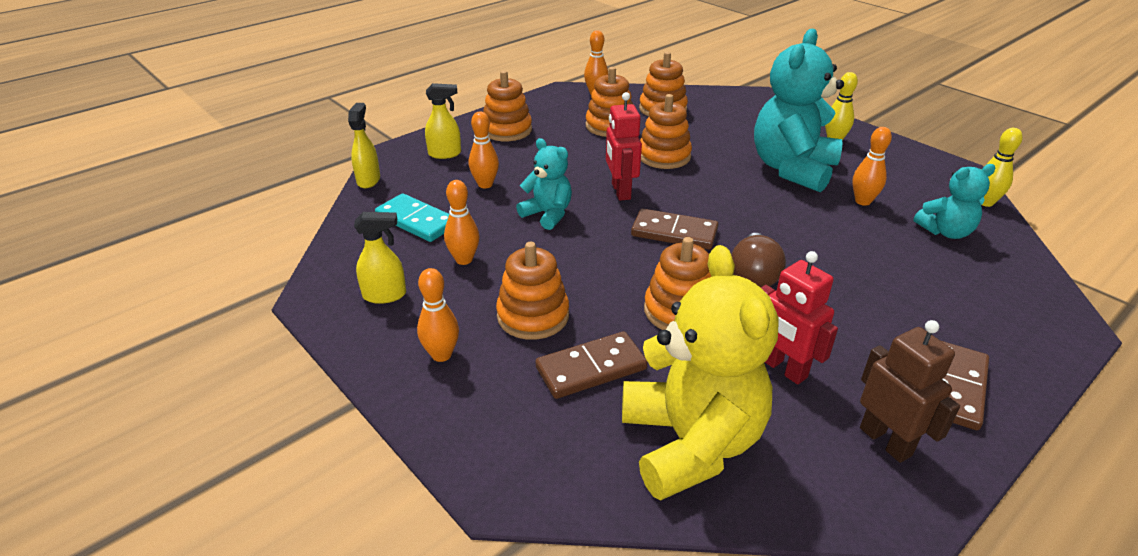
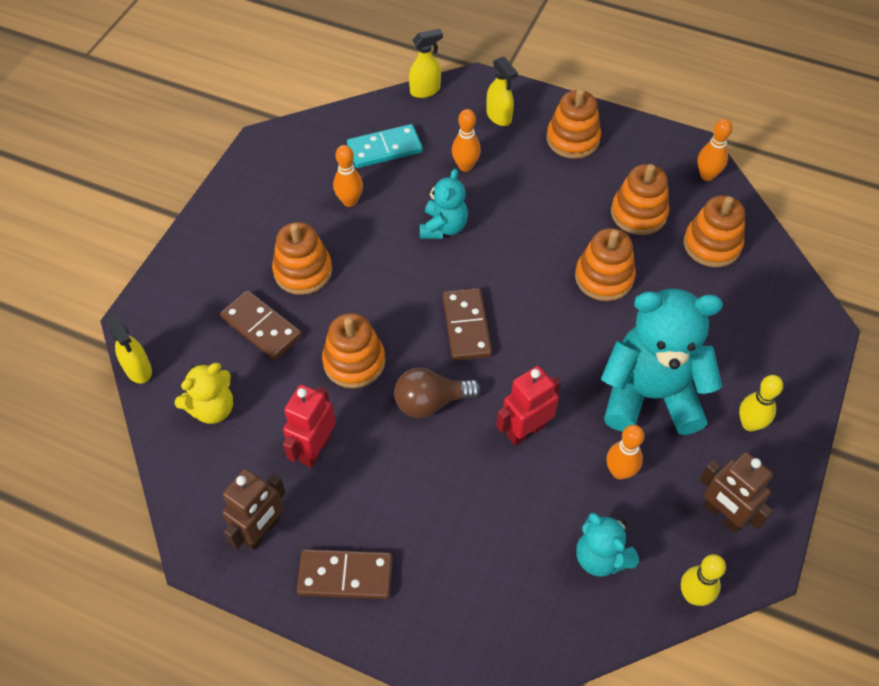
camera: 65 degrees right, 20 degrees up
(385, 295) = (284, 177): yellow spray bottle -> yellow spray bottle (138, 369)
(416, 221) = (384, 149): turquoise domino -> turquoise domino turned 60 degrees clockwise
(441, 355) = (238, 238): orange bowling pin -> none
(620, 191) = (513, 265): red robot -> red robot (525, 431)
(690, 443) = (212, 408): yellow teddy bear -> yellow teddy bear, size x0.53
(913, 172) = (723, 515): none -> brown robot

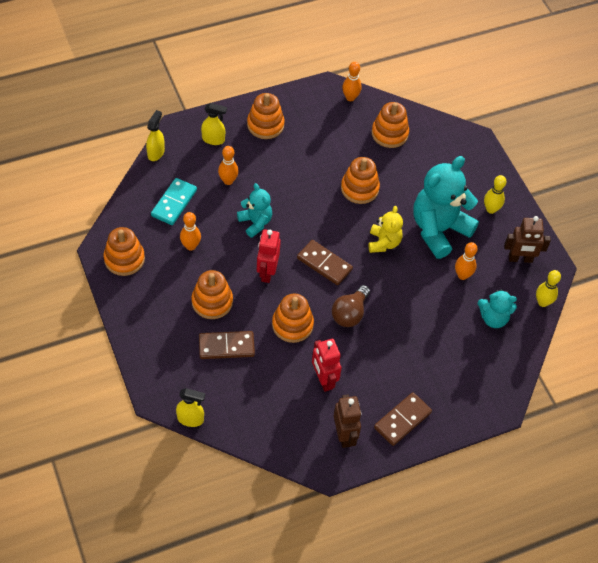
camera: 50 degrees left, 0 degrees up
(212, 408) = (252, 404): yellow teddy bear -> yellow teddy bear (383, 243)
(525, 431) = (405, 291): red robot -> red robot (267, 272)
(638, 213) = (340, 142): orange stacking toy -> orange stacking toy (124, 259)

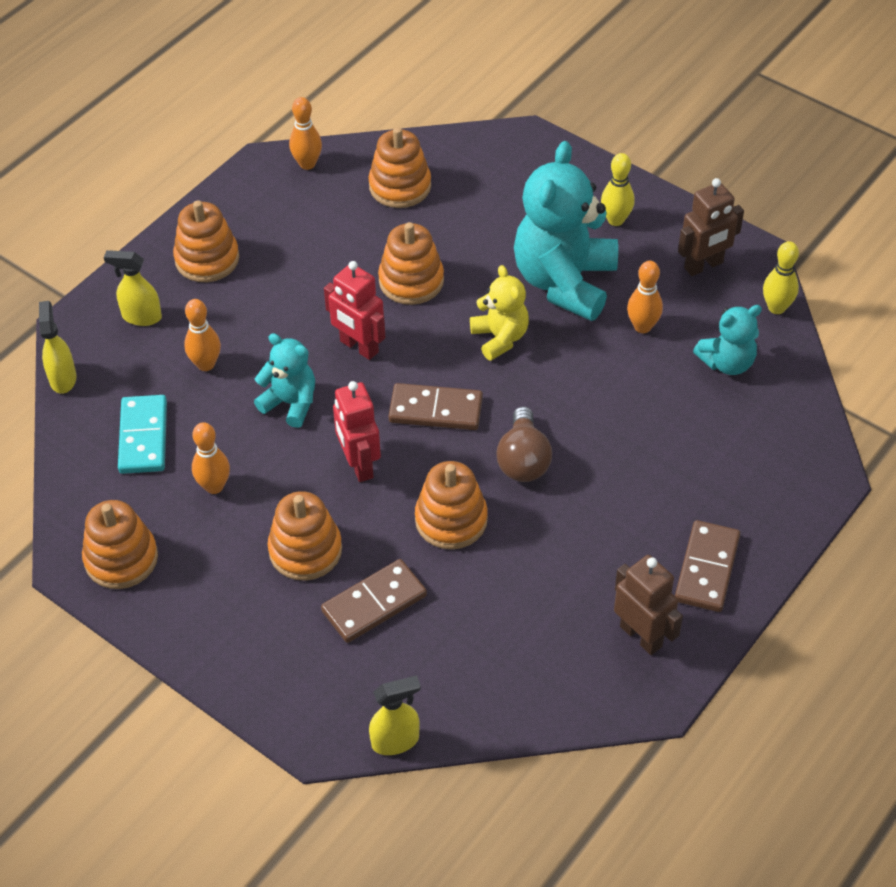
camera: 25 degrees left, 5 degrees down
(213, 139) = (141, 317): yellow spray bottle -> yellow spray bottle turned 150 degrees counterclockwise
(323, 380) = (553, 573): red robot -> red robot (359, 347)

